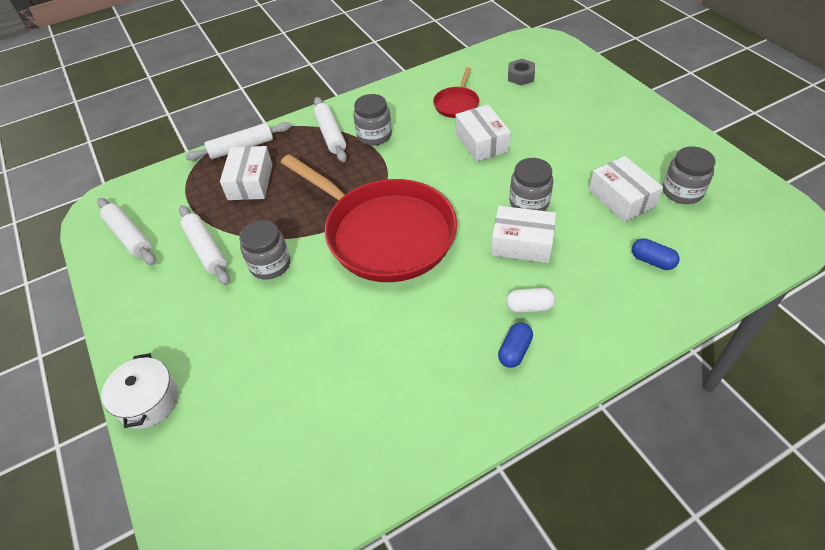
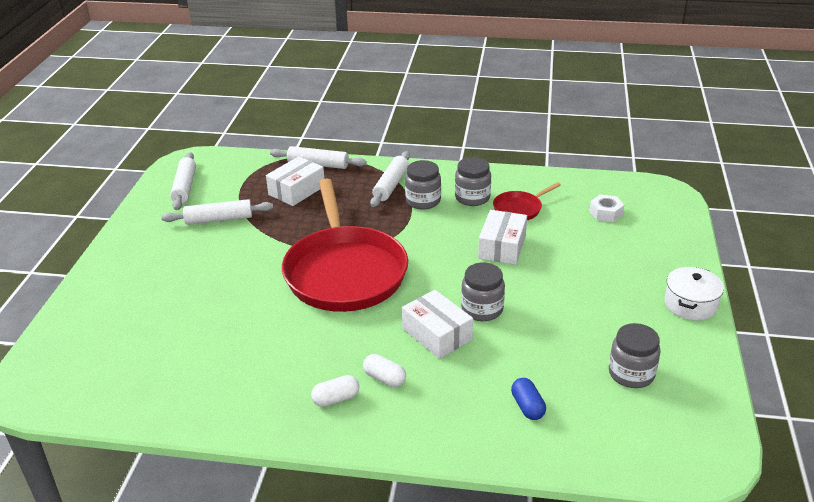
camera: 35 degrees right, 15 degrees down
(148, 401) = (88, 288): white pot -> white pot (690, 304)
(206, 249) = (219, 219): white rolling pin -> white rolling pin turned 75 degrees clockwise
(270, 264) = (246, 250): grey jar -> grey jar (472, 198)
(514, 351) = (336, 399): blue capsule -> white capsule
(520, 76) = (606, 213): grey nut -> white nut
(621, 198) = (566, 348): white box -> none

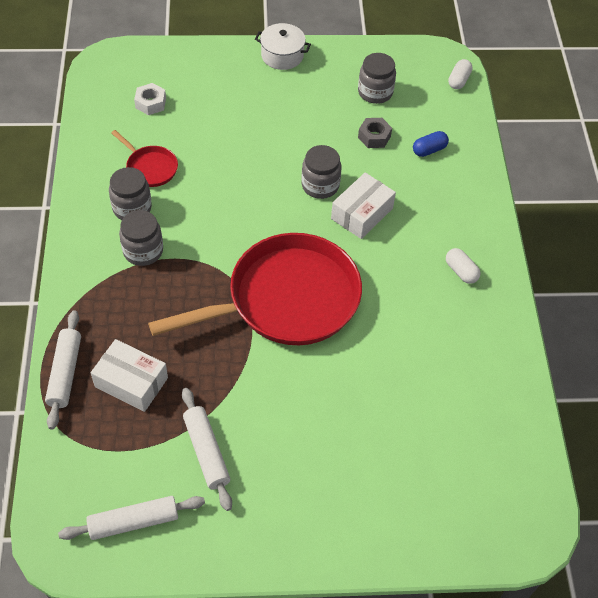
camera: 105 degrees left, 20 degrees up
(384, 378) = (427, 242): white capsule -> white capsule (458, 80)
(391, 185) = (111, 286): white rolling pin -> none
(502, 247) = (221, 177): white box -> none
(552, 361) = (374, 137): none -> grey nut

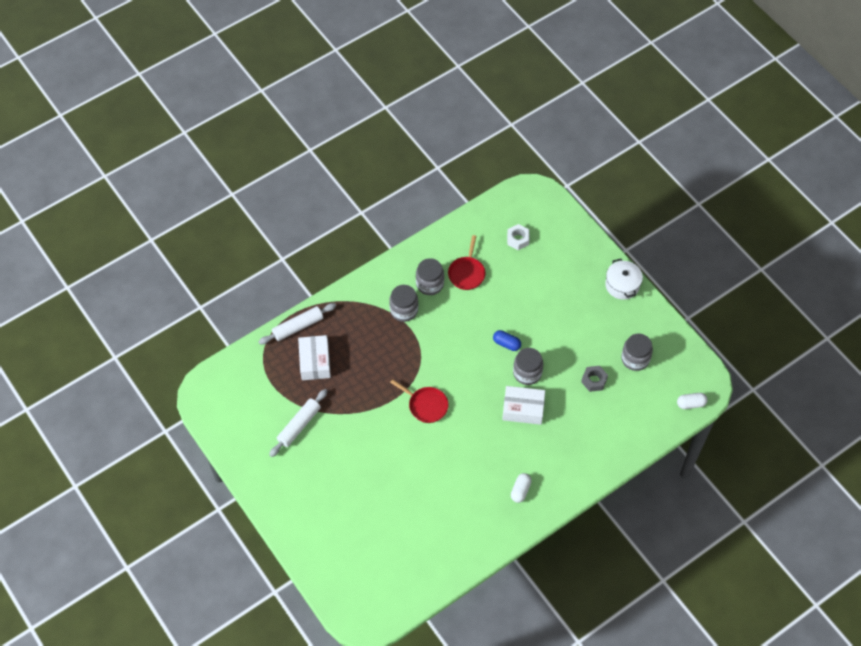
camera: 60 degrees right, 5 degrees up
(133, 522) = (237, 417): white rolling pin -> none
(286, 299) = (426, 405): red pan -> red pan, size x0.43
(429, 150) = (609, 419): blue capsule -> blue capsule (506, 344)

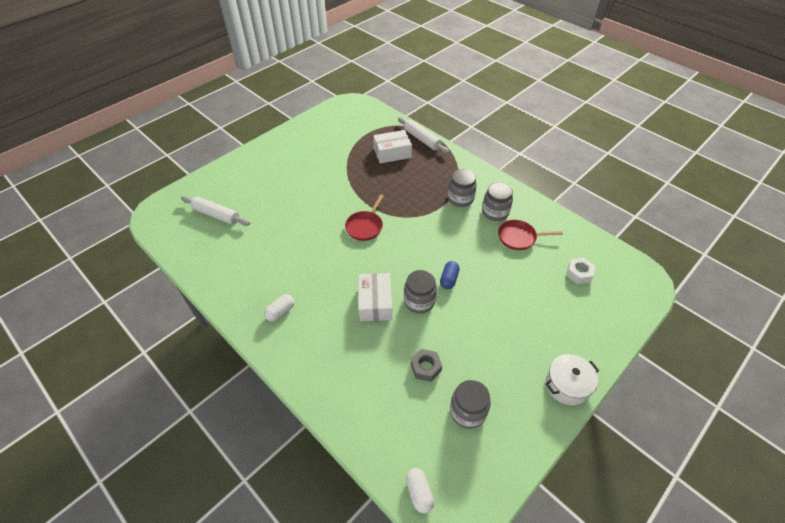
camera: 80 degrees right, 10 degrees down
(299, 425) = (332, 152): white rolling pin -> white rolling pin (216, 215)
(520, 490) = (280, 312): white capsule -> white capsule turned 60 degrees counterclockwise

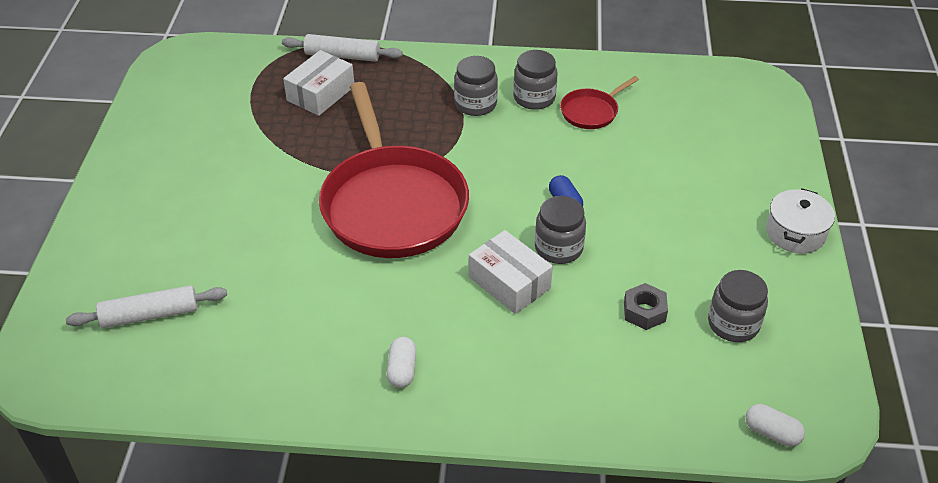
camera: 40 degrees left, 5 degrees down
(365, 226) = (392, 204): red pan -> red pan, size x2.34
(579, 273) = (693, 114): white nut -> none

